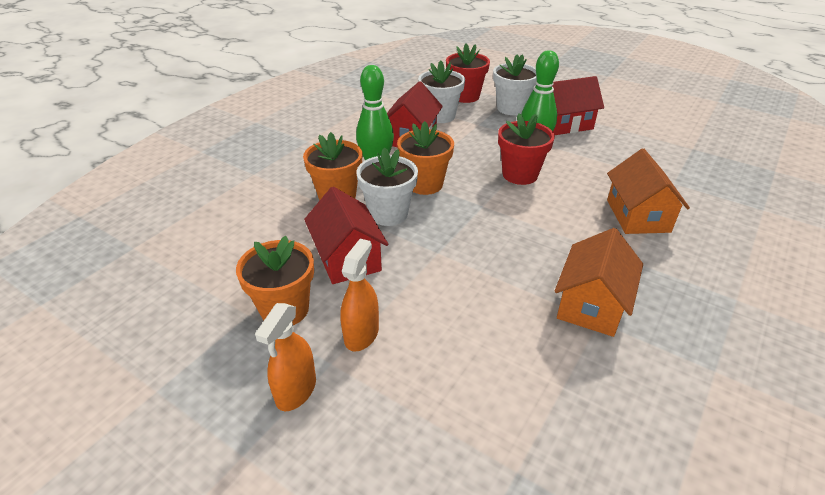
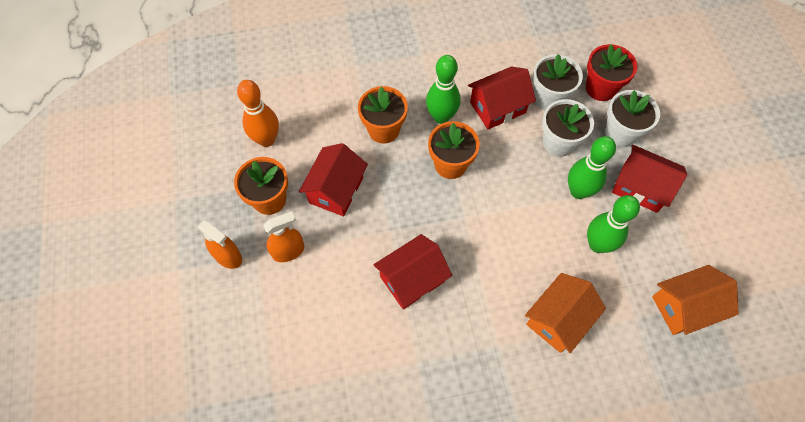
camera: 45 degrees right, 25 degrees up
(221, 268) = (266, 140): none -> orange bowling pin
(296, 391) = (228, 256): orange spray bottle -> orange spray bottle turned 120 degrees counterclockwise
(388, 214) = (397, 173): white flower pot -> white flower pot (558, 143)
(504, 269) = (412, 279): none -> red house
(520, 175) = (527, 211): red flower pot -> none
(590, 163) = (597, 244): none -> green bowling pin
(591, 305) = (428, 349): orange house -> orange house (684, 307)

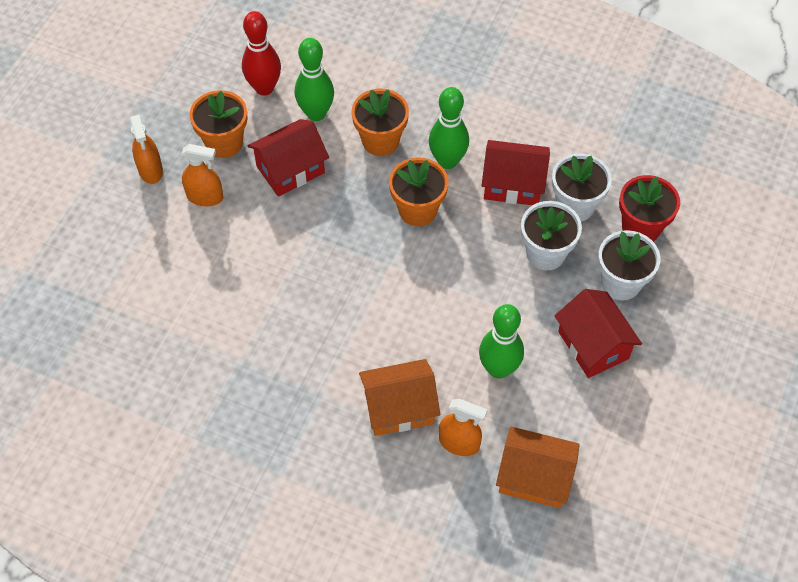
camera: 35 degrees right, 5 degrees down
(266, 140) = (264, 88): orange bowling pin -> red bowling pin
(412, 279) = (294, 288): red house -> none
(578, 191) = (524, 310): green bowling pin -> green bowling pin (316, 113)
(618, 317) = (459, 443): none -> orange spray bottle

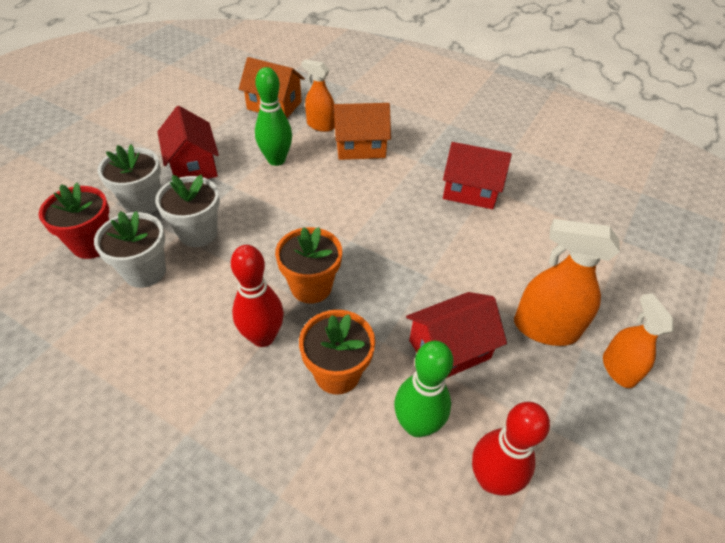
camera: 175 degrees left, 10 degrees down
(205, 197) = (545, 328): orange spray bottle -> orange spray bottle, size x1.54
(224, 143) = (535, 395): orange flower pot -> none
(447, 161) = (263, 337): green bowling pin -> red bowling pin
(513, 184) = (199, 301): red house -> red house (470, 191)

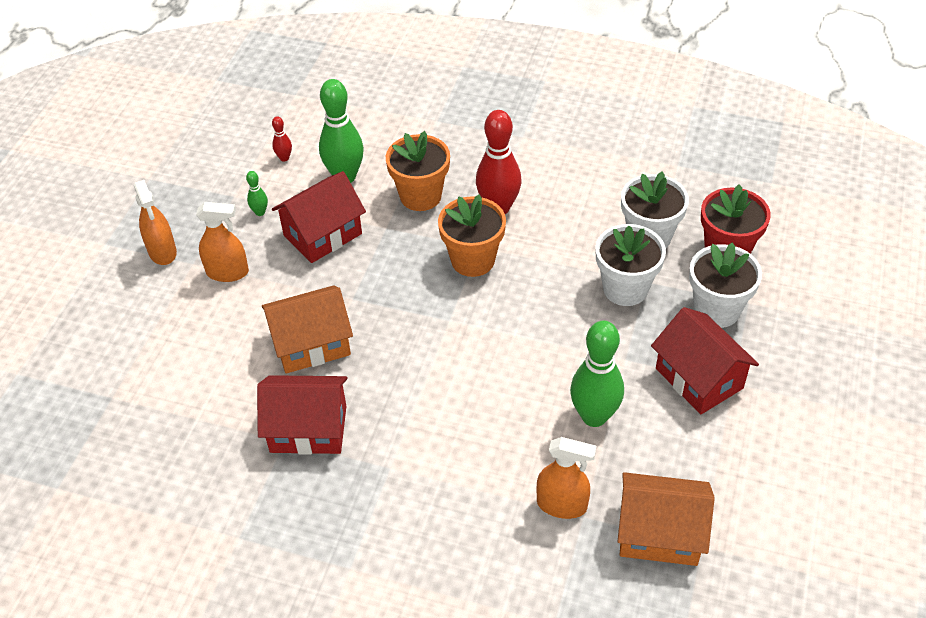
camera: 170 degrees right, 0 degrees up
(360, 147) = (483, 473): orange house -> orange house (311, 344)
(491, 479) = (284, 158): red bowling pin -> red bowling pin, size x0.45
(517, 396) = (260, 212): none -> green bowling pin
(545, 328) = (227, 272): orange spray bottle -> orange spray bottle, size x0.65

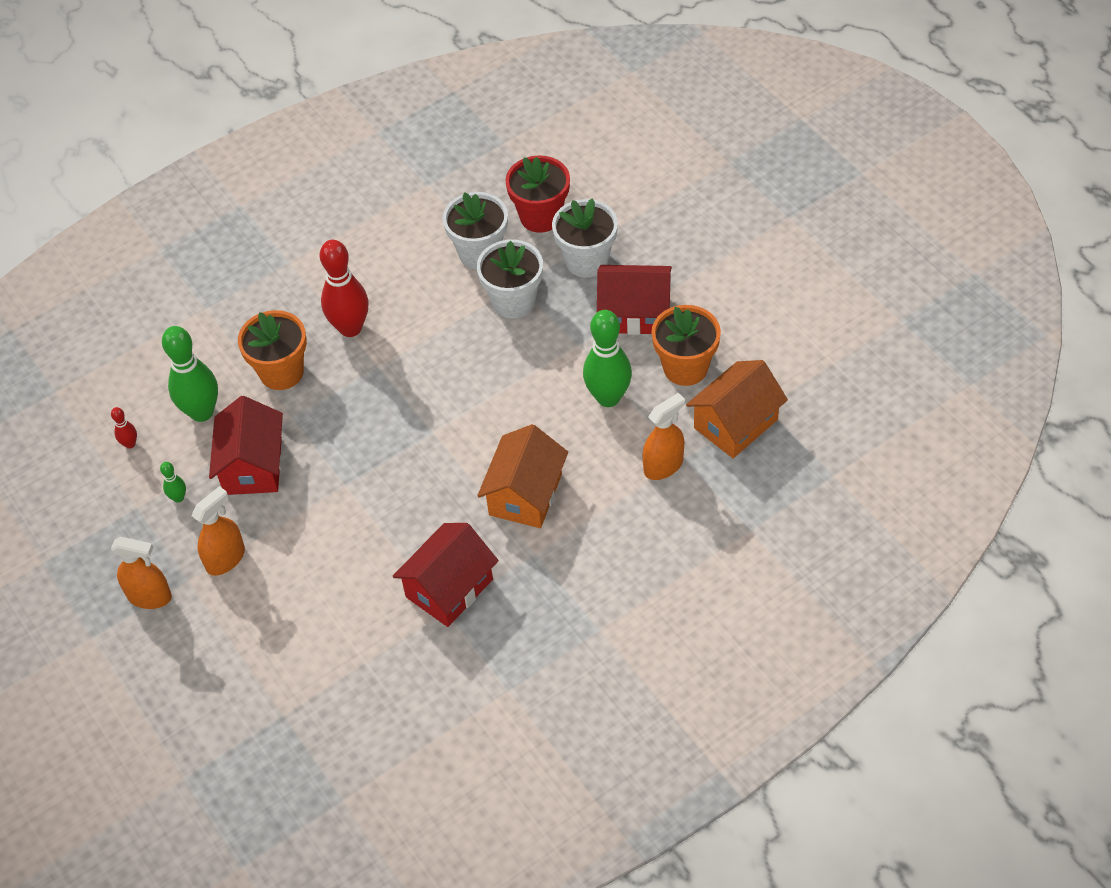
camera: 50 degrees left, 5 degrees up
(311, 344) = (365, 540): orange house -> orange house (525, 494)
(473, 260) = (388, 379): orange flower pot -> orange flower pot (685, 367)

